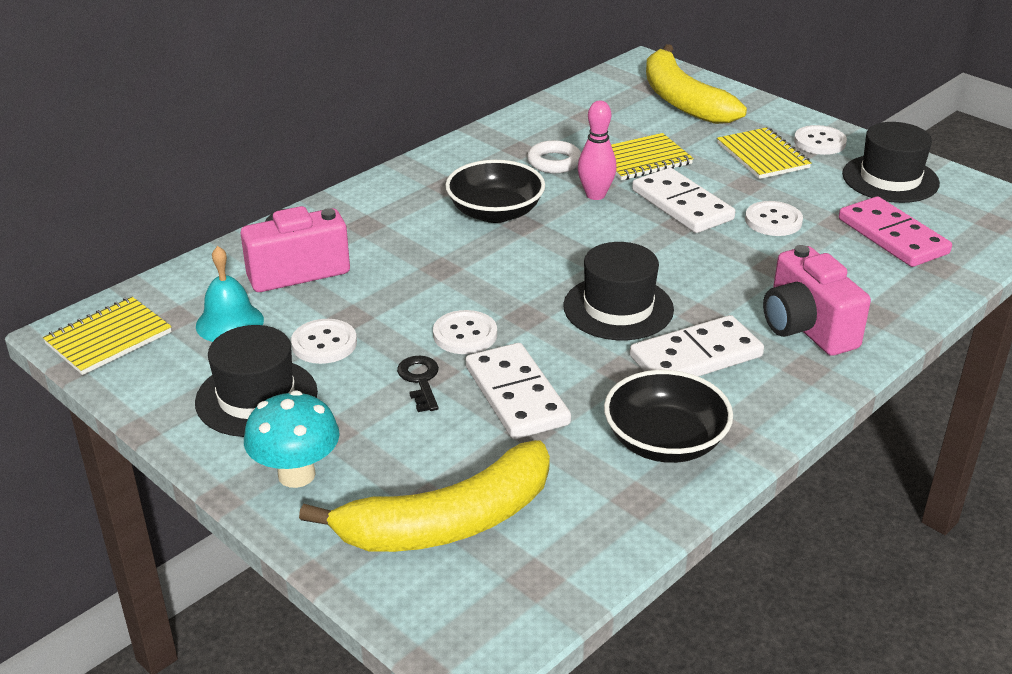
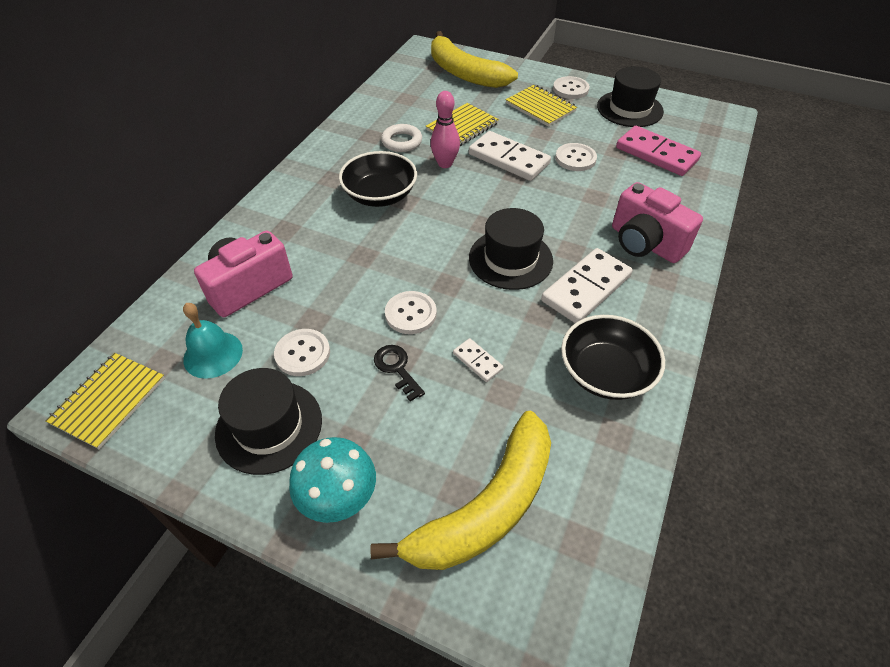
camera: 20 degrees left, 15 degrees up
(517, 395) = (477, 361): white domino -> white domino, size x0.48

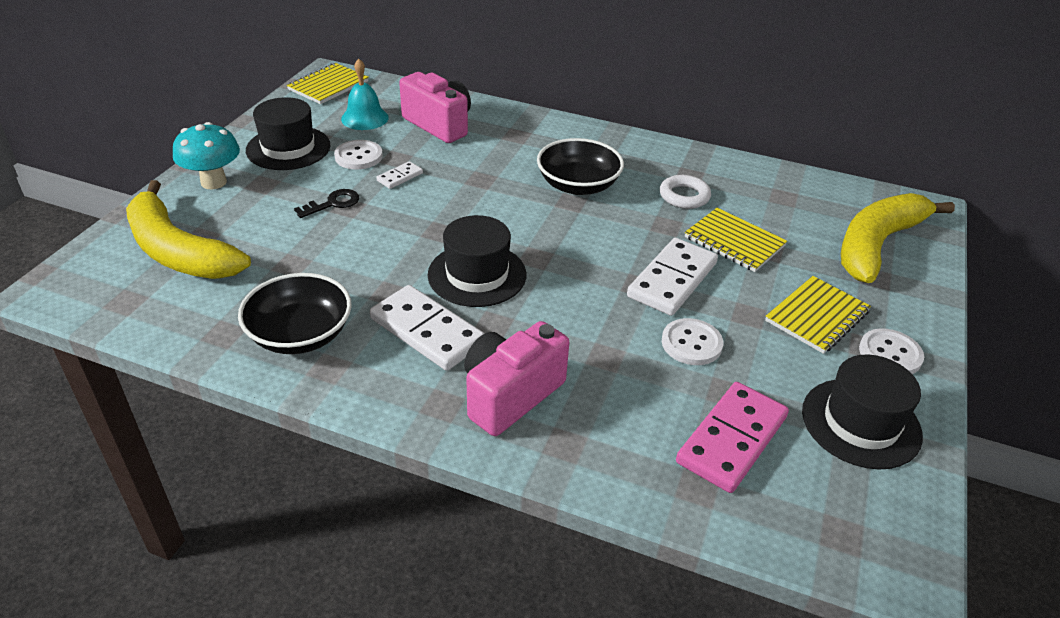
camera: 85 degrees right, 10 degrees down
(109, 401) = (328, 85): yellow notebook -> yellow notebook turned 75 degrees counterclockwise
(410, 314) = (399, 209): white button -> none
(445, 164) = (647, 228): pink bowling pin -> none
(477, 361) = (332, 249): white domino -> white domino (400, 177)

